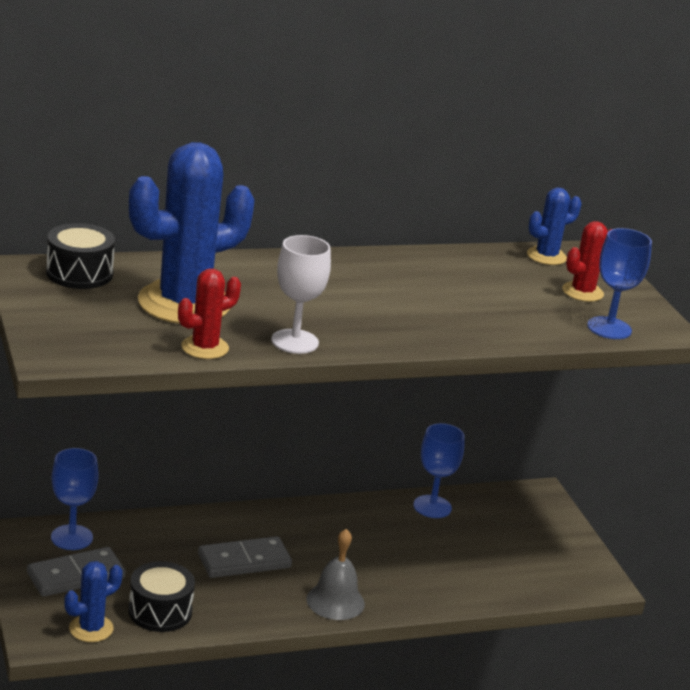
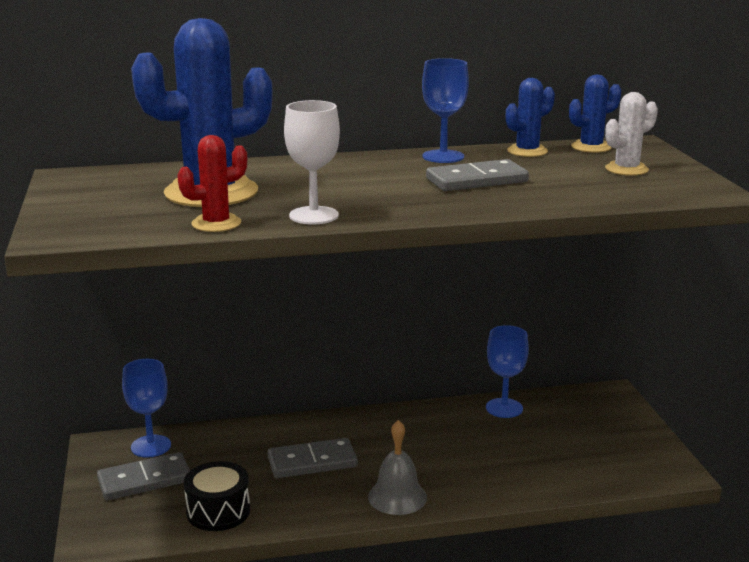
camera: 10 degrees right, 5 degrees down
(79, 273) = (118, 176): black drum -> none
(91, 628) = (145, 529): blue cactus -> blue cactus (527, 151)
(440, 300) = (476, 180): none -> grey domino
(582, 292) = (626, 169): red cactus -> white cactus
(609, 328) = (654, 193): blue goblet -> blue goblet (443, 156)

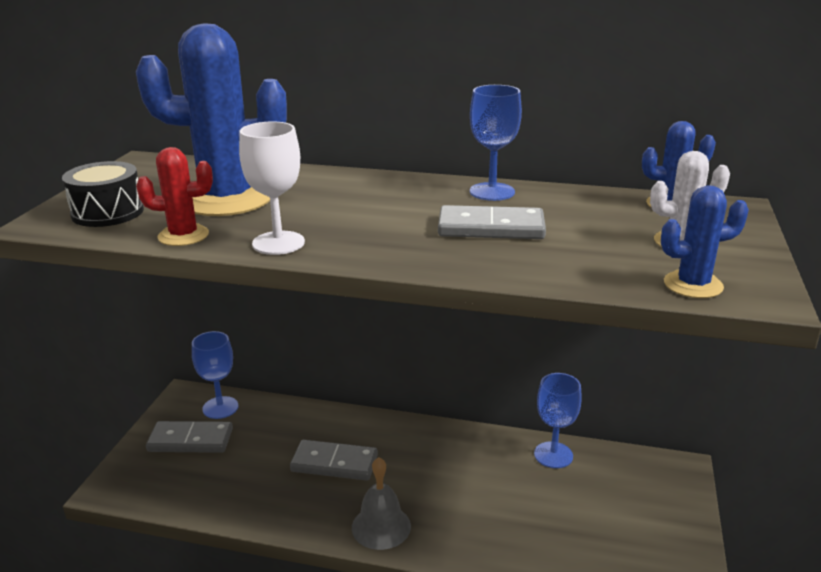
camera: 25 degrees right, 5 degrees up
(218, 511) = (221, 491): black drum -> black drum (107, 212)
(527, 151) = (589, 199): blue cactus -> blue cactus (693, 285)

